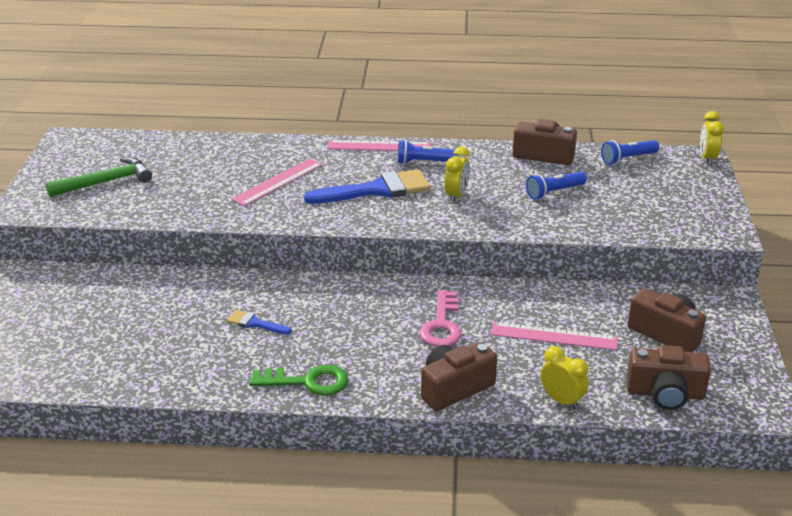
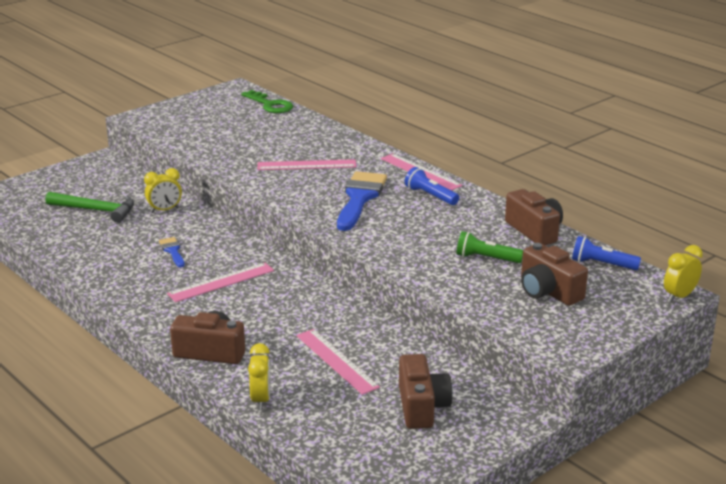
camera: 45 degrees right, 5 degrees down
(106, 182) = (209, 121): green hammer -> green hammer (96, 210)
(308, 382) = (138, 298): green key -> green key (270, 105)
(350, 326) = (221, 282): none -> pink ruler
(376, 190) = (360, 198): blue brush -> blue brush turned 105 degrees counterclockwise
(442, 325) = (277, 313): pink key -> none
(456, 196) = (407, 227): yellow clock -> yellow clock (164, 210)
(554, 192) = (486, 258): blue flashlight -> green flashlight
(665, 393) = (339, 440): brown camera -> brown camera (548, 291)

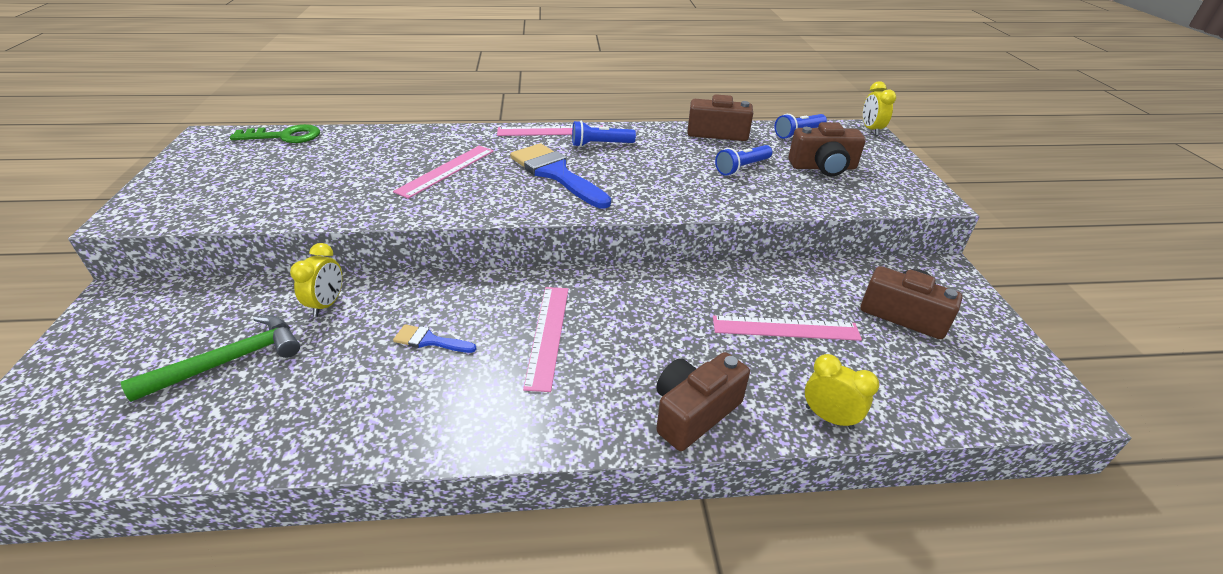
camera: 55 degrees left, 10 degrees up
(486, 258) = (742, 168): green flashlight -> blue flashlight

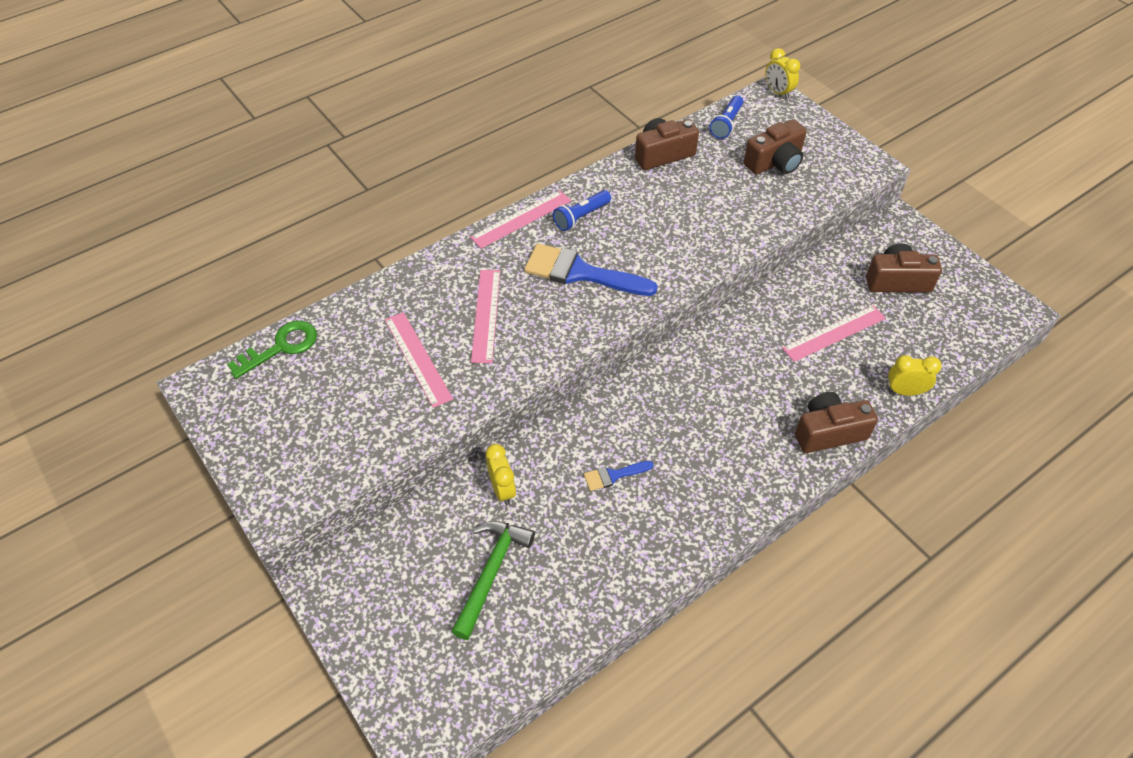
camera: 30 degrees left, 15 degrees up
(548, 335) = (689, 425): pink ruler -> pink ruler (418, 358)
(694, 412) = (828, 432): brown camera -> brown camera turned 60 degrees clockwise
(742, 168) = (716, 192): blue flashlight -> none

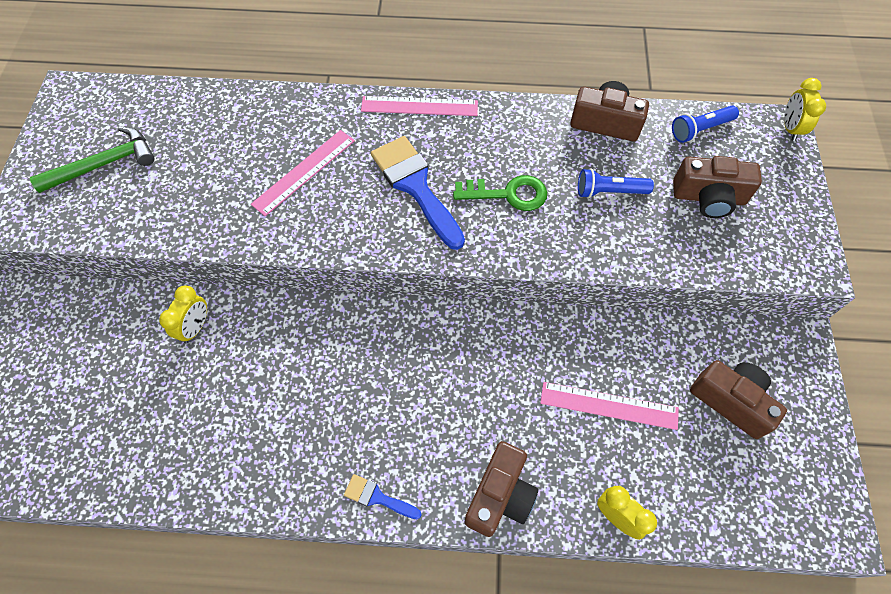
camera: 40 degrees right, 10 degrees up
(281, 347) = (143, 98): green key -> green key (508, 194)
(418, 358) = (219, 173): pink ruler -> none
(491, 572) = (119, 388): green hammer -> green hammer (104, 164)
(581, 217) = (470, 136): blue flashlight -> blue flashlight (609, 191)
(614, 475) = (284, 383): blue brush -> blue brush (377, 497)
(828, 432) = (500, 495): brown camera -> brown camera turned 90 degrees clockwise

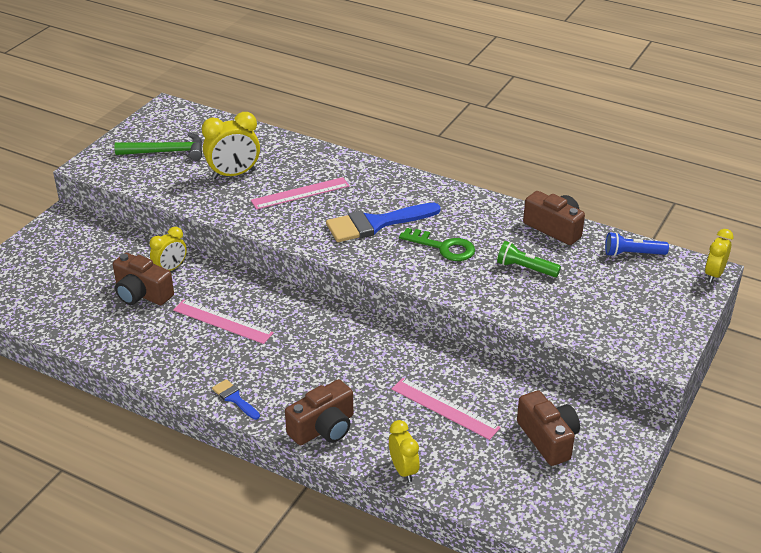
camera: 25 degrees right, 25 degrees down
(208, 171) = (234, 174): none -> yellow clock
(416, 186) = (376, 224): blue brush -> blue brush turned 105 degrees counterclockwise
(419, 106) = (412, 180): pink ruler -> pink ruler (222, 321)
(609, 191) = (525, 268): blue flashlight -> green flashlight
(708, 198) = (606, 295): brown camera -> brown camera (142, 294)

